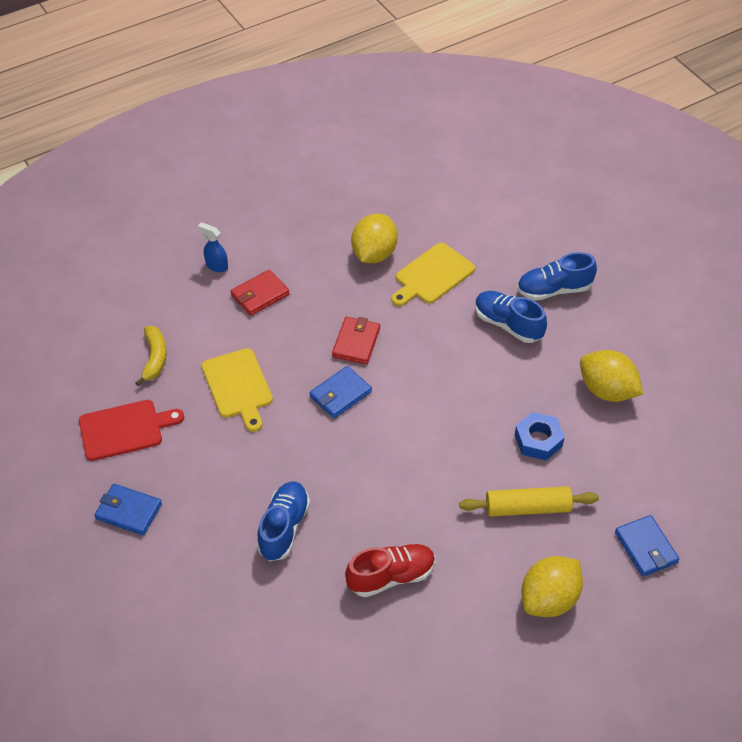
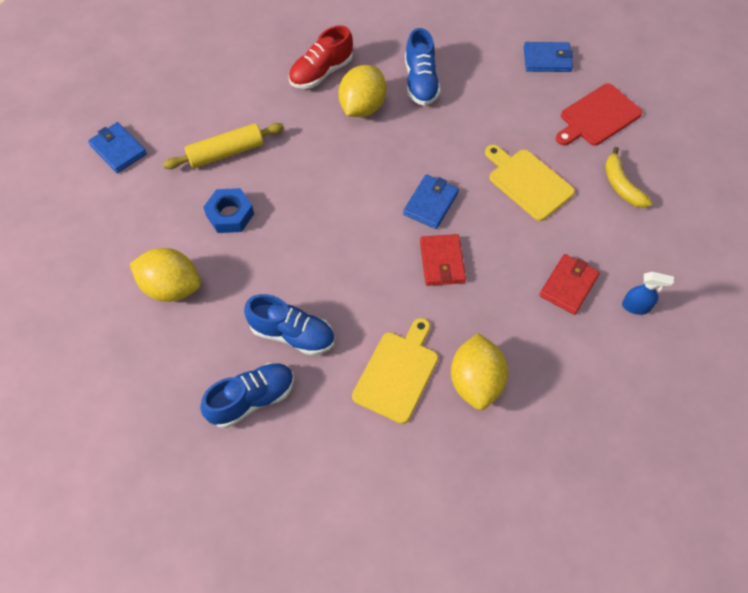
camera: 160 degrees right, 10 degrees up
(549, 599) = (193, 91): yellow lemon -> yellow lemon (362, 107)

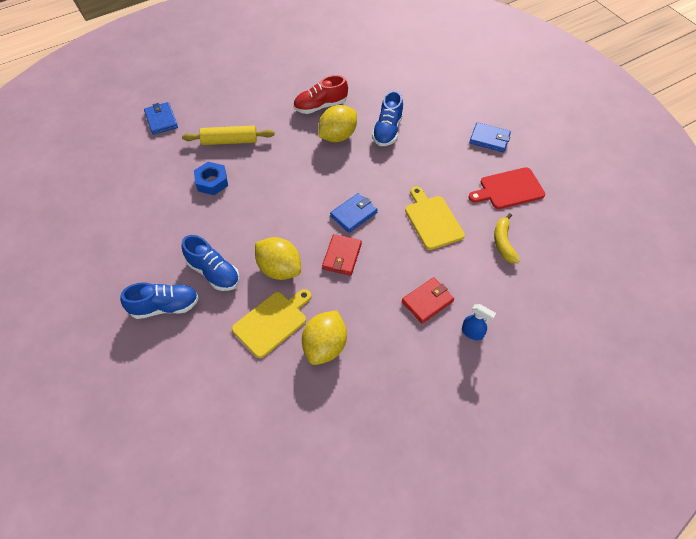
camera: 20 degrees right, 5 degrees down
(171, 287) = (150, 217): yellow lemon -> yellow lemon (279, 269)

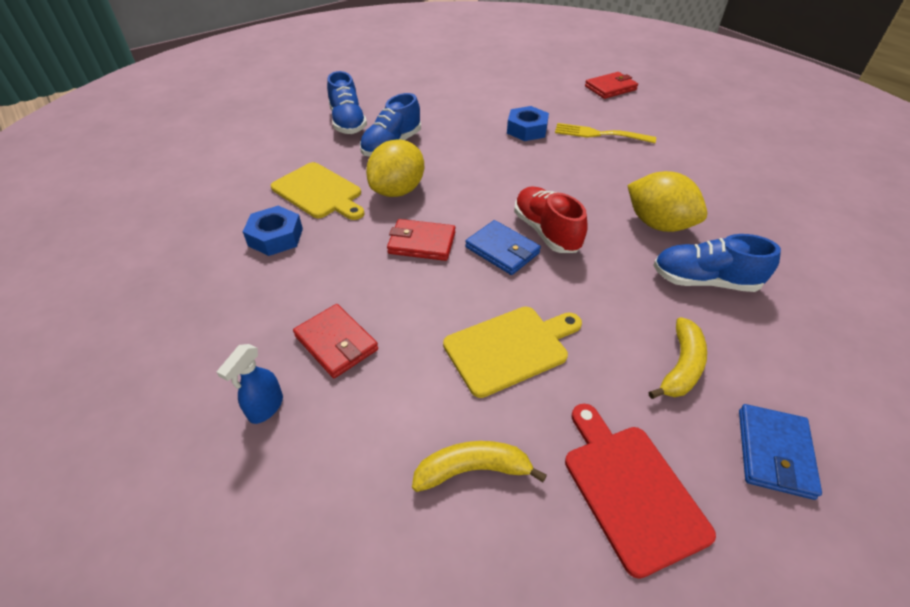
camera: 85 degrees right, 10 degrees down
(161, 120) = (610, 88): blue wallet -> red wallet
(229, 141) = (599, 134): yellow rolling pin -> yellow fork
(320, 106) = (714, 202): red shoe -> red shoe (546, 232)
(325, 346) = (275, 237): yellow lemon -> blue nut
(445, 156) = (681, 366): none -> yellow banana

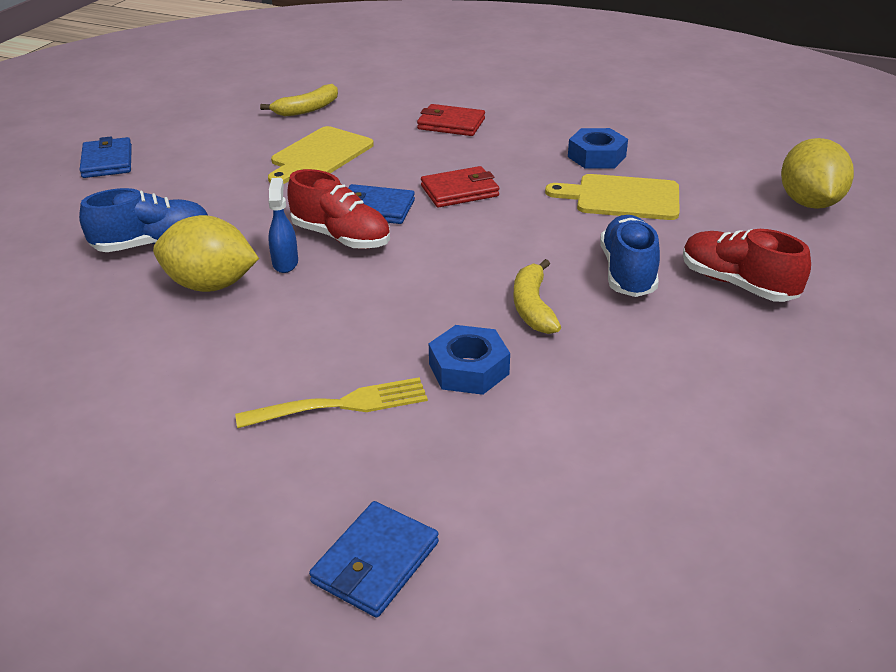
camera: 150 degrees right, 10 degrees down
(265, 408) = (457, 94): blue spray bottle -> blue spray bottle (285, 263)
(348, 122) = (737, 284): blue shoe -> red shoe
(398, 190) = (543, 225): yellow lemon -> yellow lemon (809, 203)
(610, 88) = (375, 562): red wallet -> blue wallet
(630, 489) = (206, 126): red cutting board -> none
(681, 366) = (176, 182): yellow banana -> yellow banana (533, 307)

